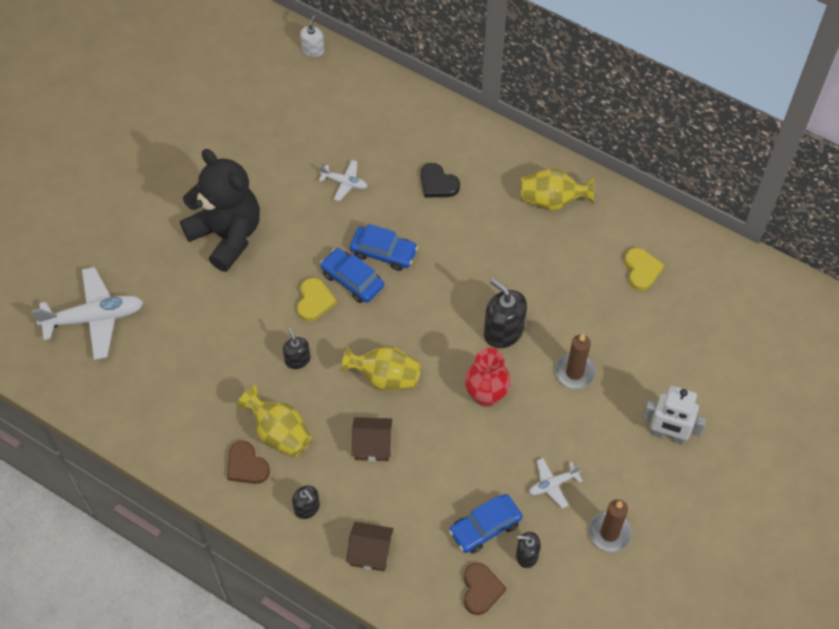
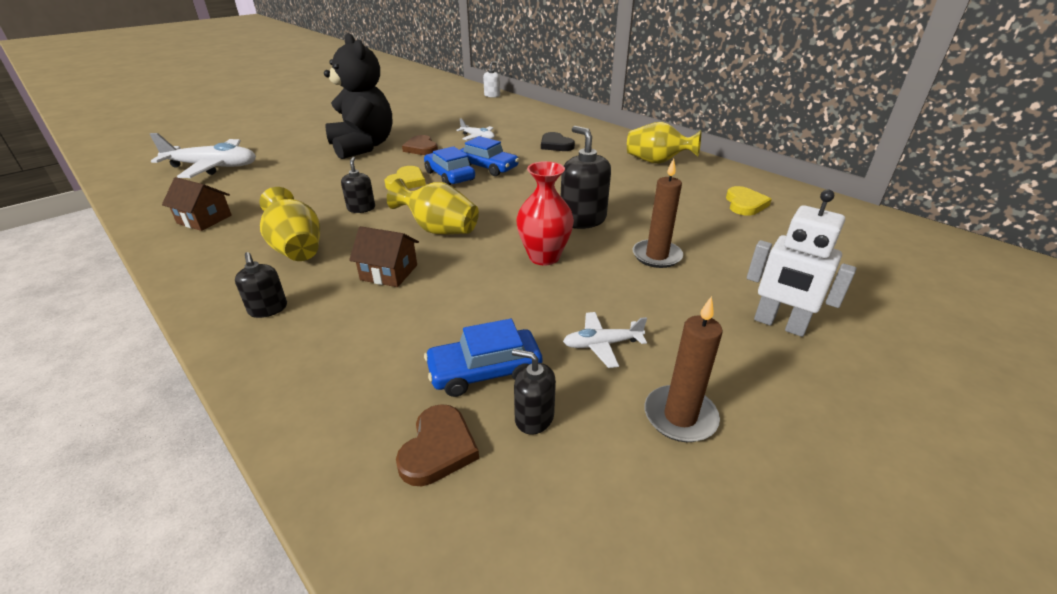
camera: 15 degrees right, 25 degrees down
(246, 465) = (238, 265): brown heart -> brown heart (421, 148)
(370, 552) = (307, 366): brown house -> brown house (204, 219)

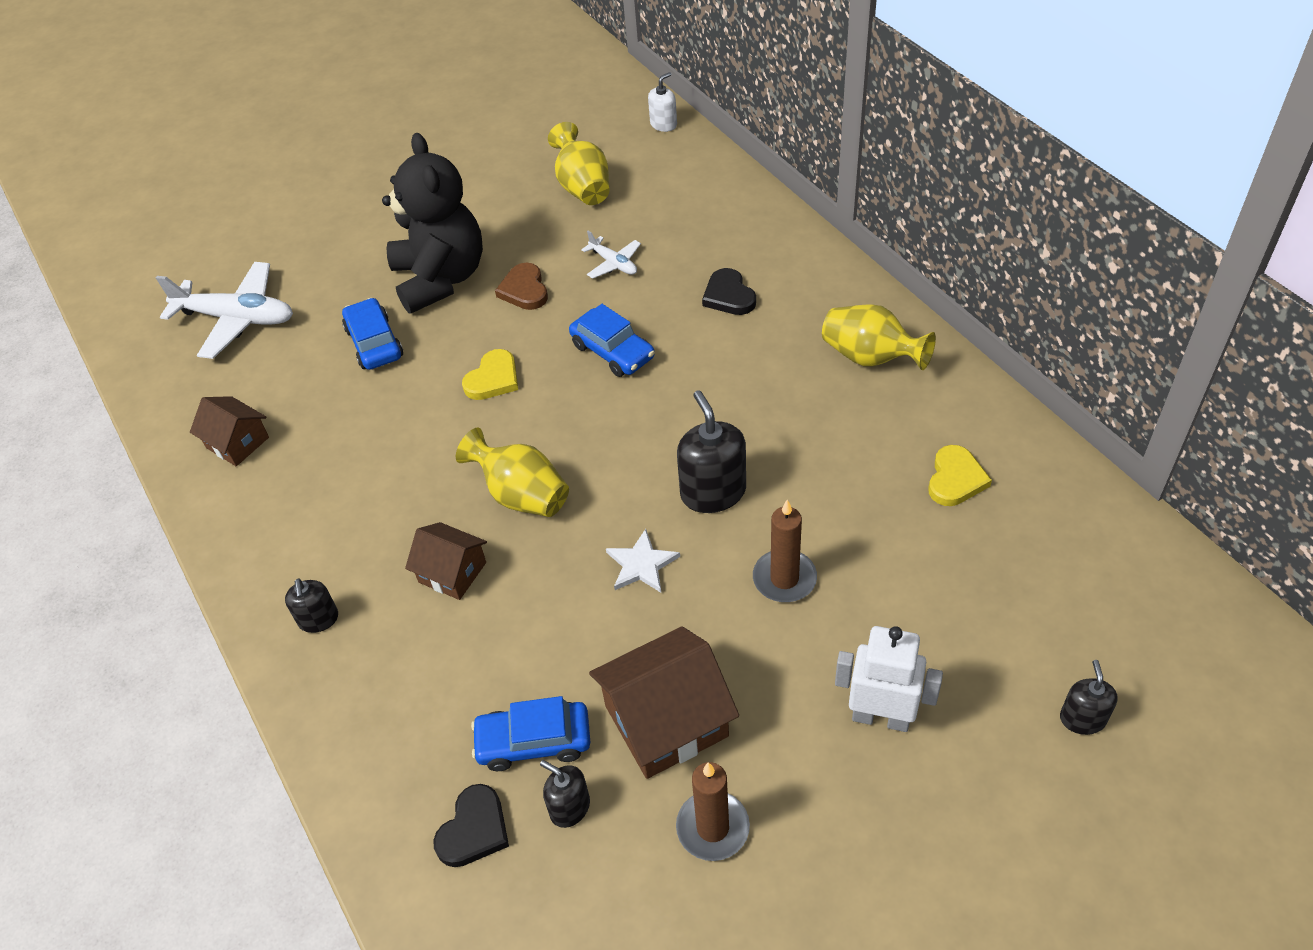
camera: 15 degrees right, 15 degrees up
(297, 248) = (348, 515): yellow vase -> yellow vase (583, 187)
(361, 208) = (428, 437): black soap dispenser -> black soap dispenser (1082, 719)
(438, 448) = (474, 829): brown heart -> black heart
(449, 176) = (554, 370): blue car -> blue car (374, 343)
(544, 257) = (641, 564): red vase -> white star
(602, 344) = (666, 721): white plane -> brown house
(779, 324) = (881, 717): white robot -> white robot turned 150 degrees clockwise

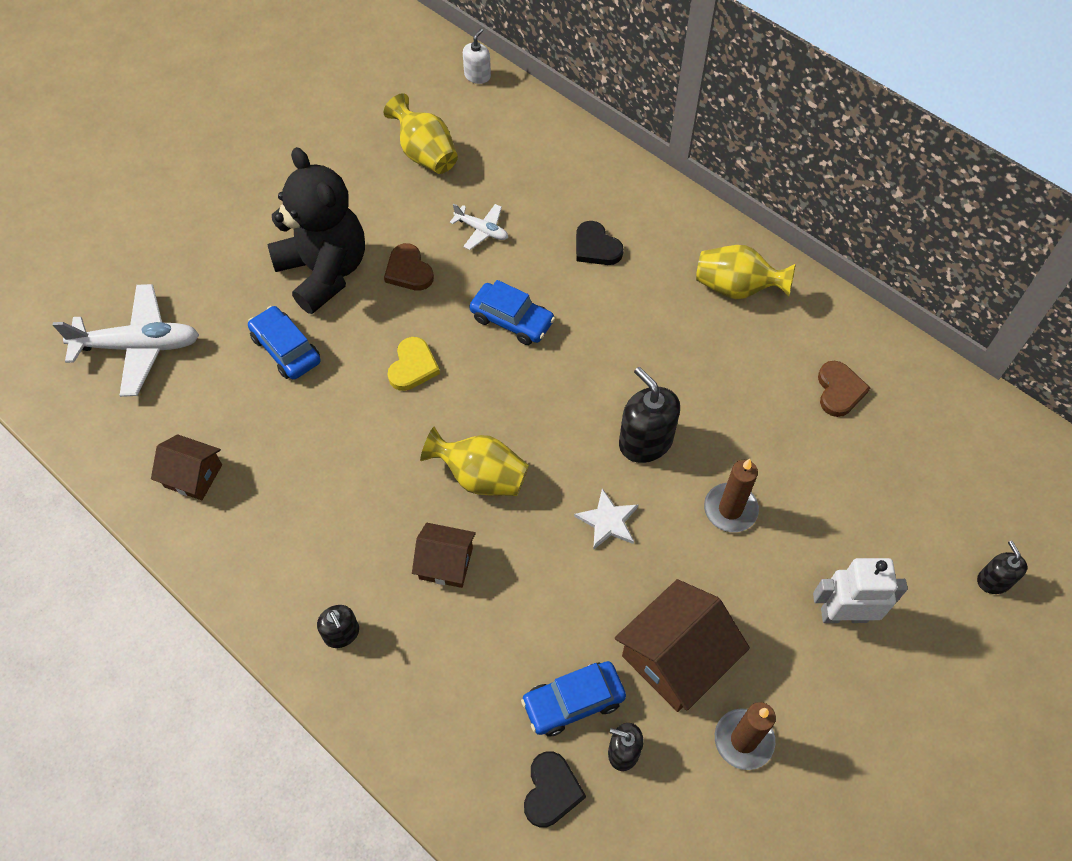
camera: 20 degrees left, 10 degrees up
(955, 479) = (839, 390): yellow heart -> brown heart

